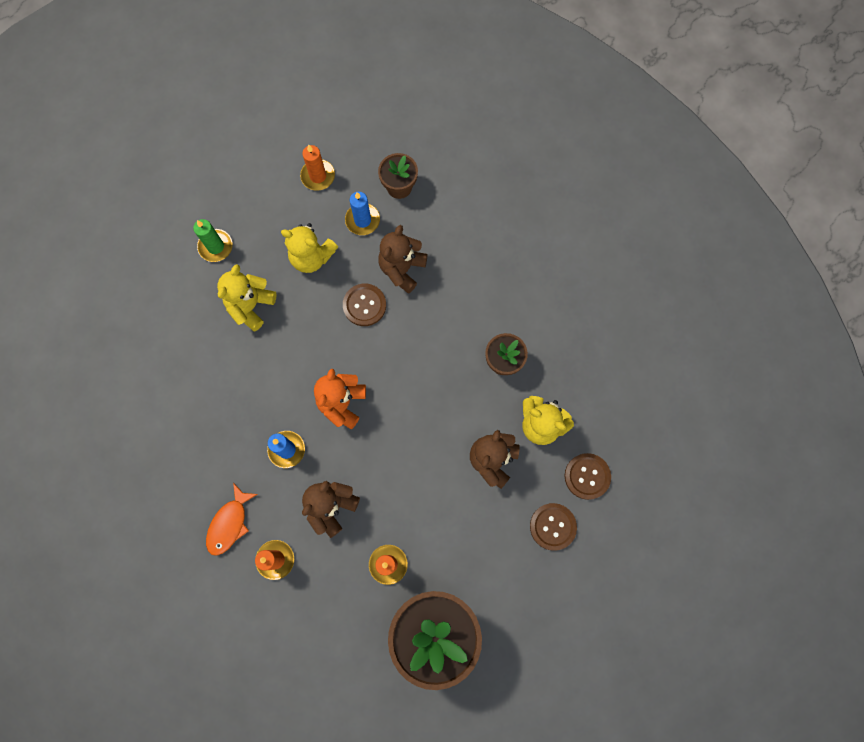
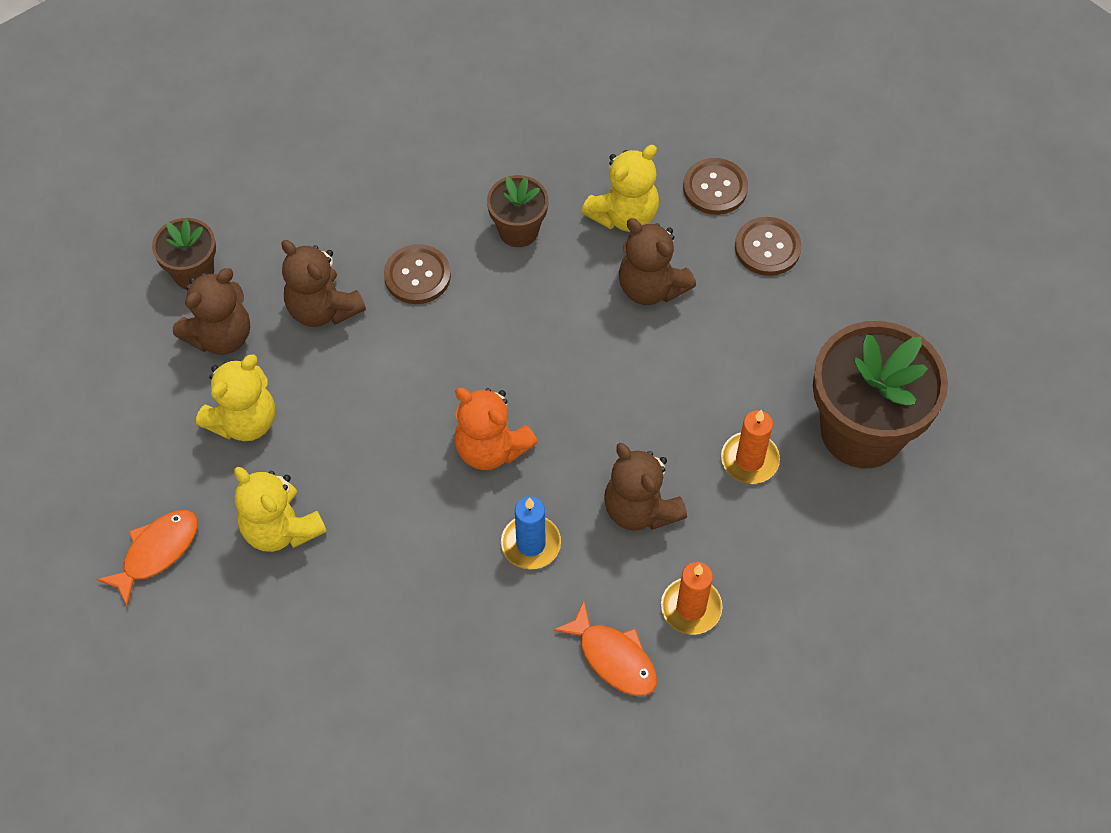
camera: 70 degrees left, 15 degrees down
(215, 246) = (157, 552): green candle -> orange fish
(318, 176) = (117, 374): orange candle -> none
(362, 220) = (221, 336): blue candle -> brown teddy bear
(364, 305) = (355, 374): brown button -> brown button (417, 276)

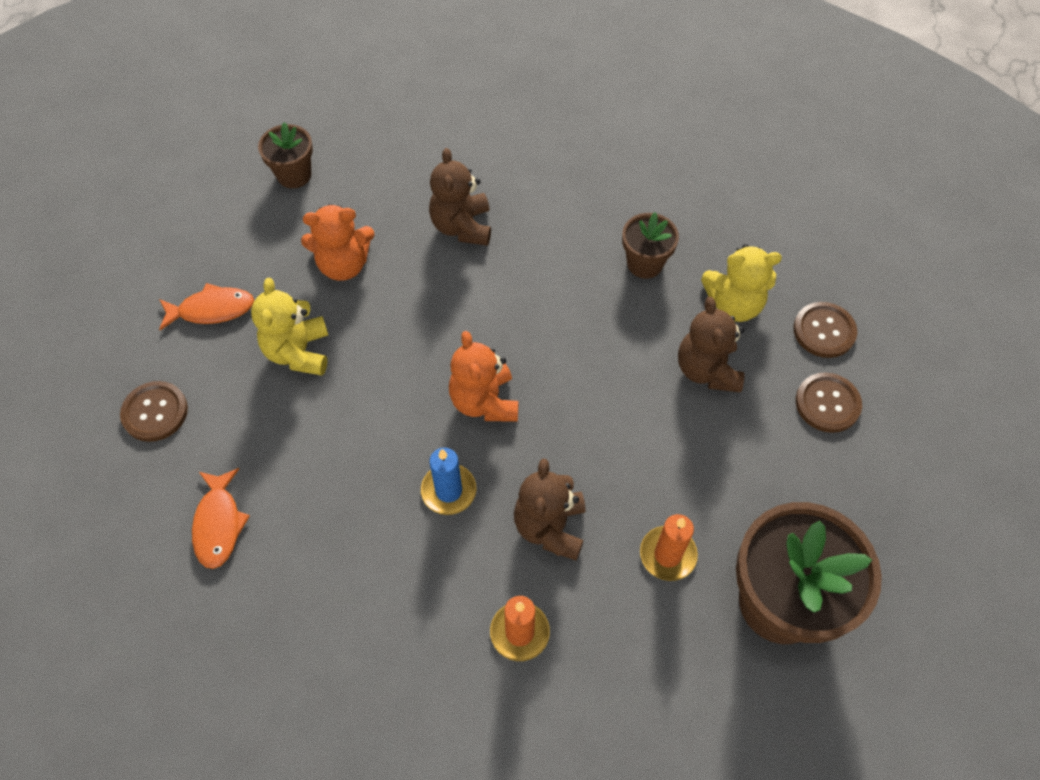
camera: 40 degrees right, 0 degrees up
(194, 273) = (403, 149): brown flower pot -> brown flower pot (294, 175)
(221, 336) = (382, 200): brown teddy bear -> none
(244, 421) = (343, 264): yellow teddy bear -> orange teddy bear
(417, 276) = (545, 247): brown button -> brown button (155, 412)
(613, 657) = (429, 622): orange fish -> orange fish (219, 524)

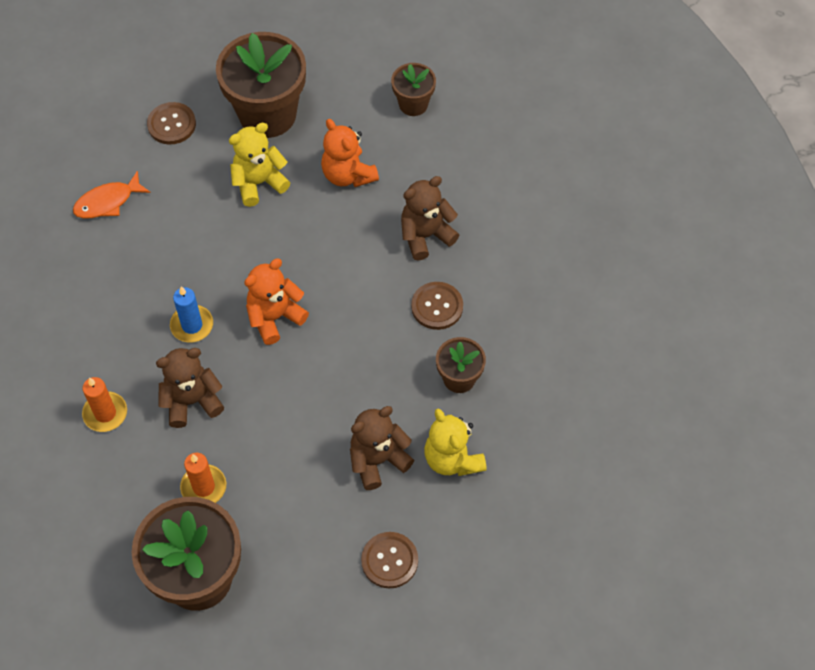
camera: 65 degrees right, 0 degrees up
(212, 309) = (267, 114): orange fish -> brown flower pot
(824, 331) = (461, 537): brown button -> brown button (437, 306)

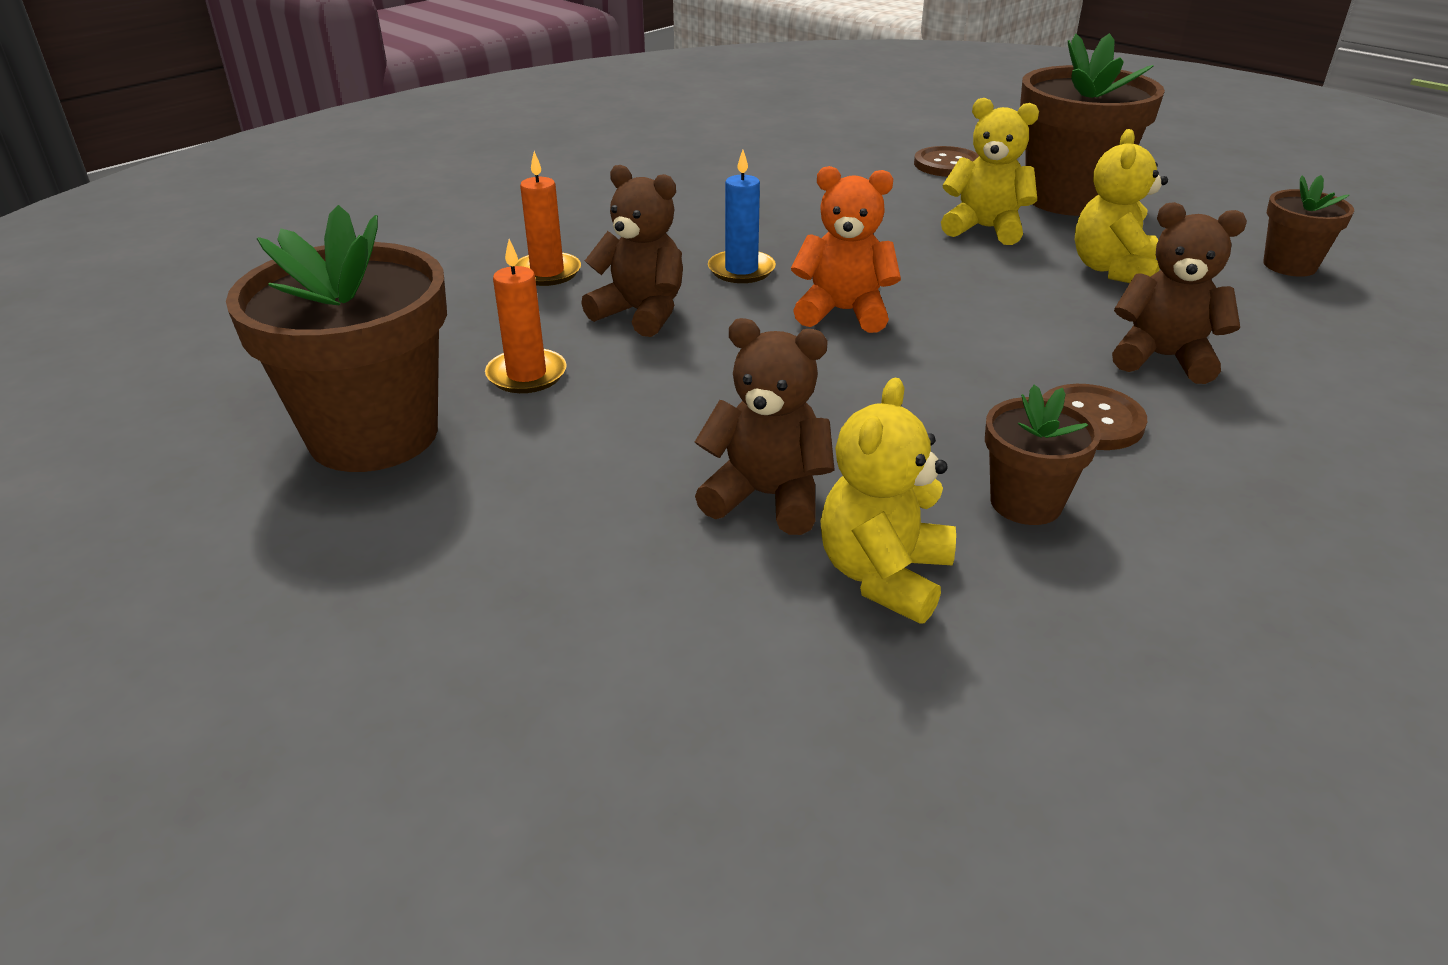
camera: 50 degrees right, 25 degrees down
(107, 202) = (802, 173): orange fish -> none
(348, 175) = (1112, 270): orange teddy bear -> yellow teddy bear
(389, 560) = (601, 608): brown button -> none

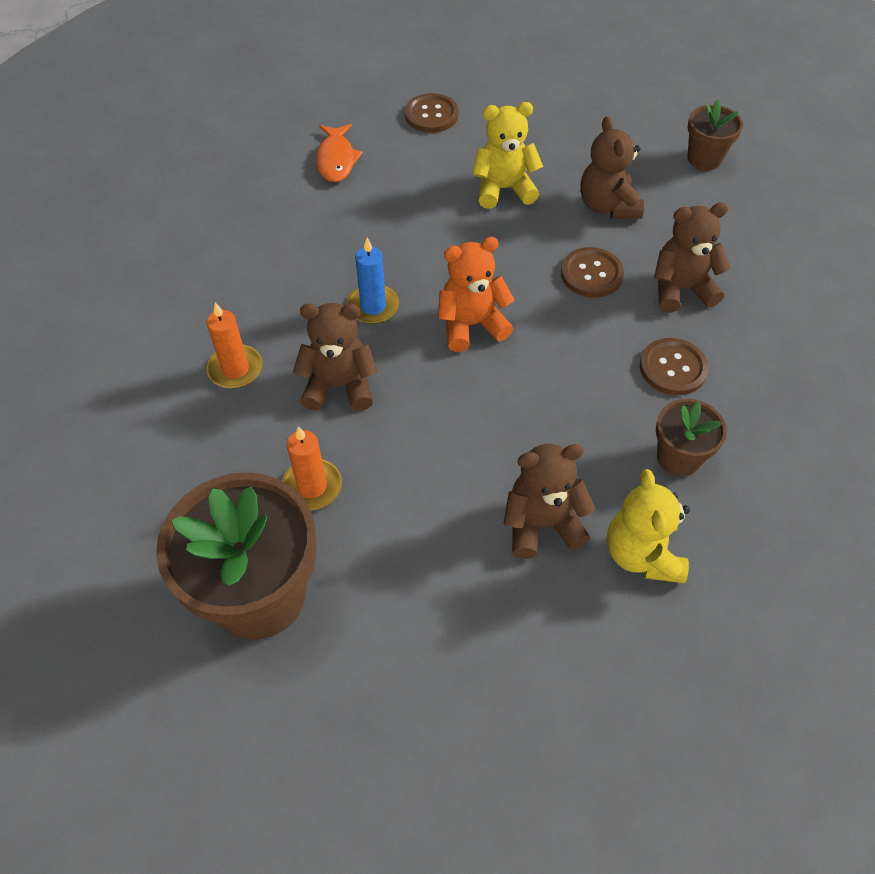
camera: 30 degrees left, 20 degrees up
(809, 170) = (336, 160): none -> orange fish
(1041, 314) = (591, 274): none -> brown button
(1068, 199) = (537, 130): brown flower pot -> none
(1112, 270) = (607, 206): yellow teddy bear -> brown teddy bear

